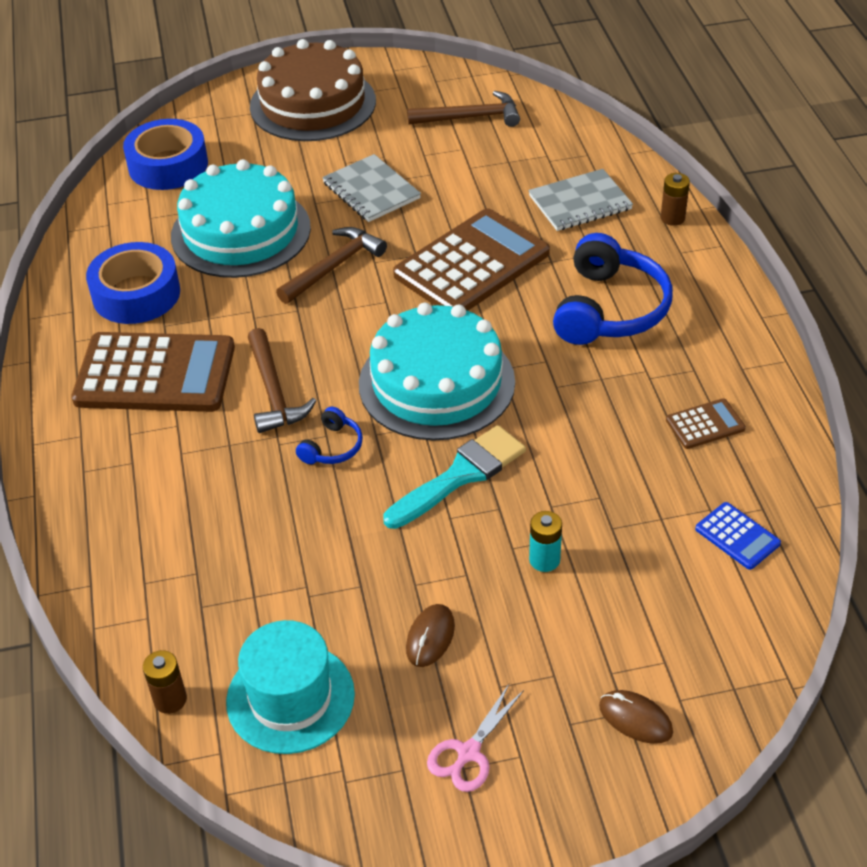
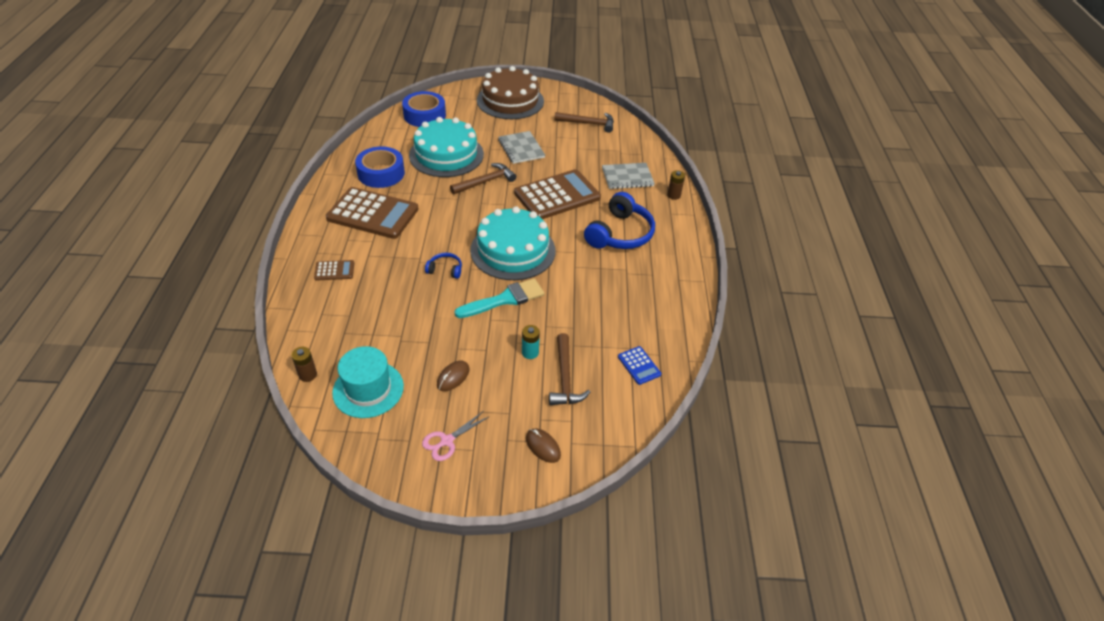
camera: 10 degrees right, 0 degrees up
(273, 392) = (428, 236): brown hammer -> brown hammer (565, 378)
(332, 447) = (445, 270): blue headphones -> blue headphones turned 120 degrees counterclockwise
(705, 424) = (646, 304): brown calculator -> brown calculator (334, 271)

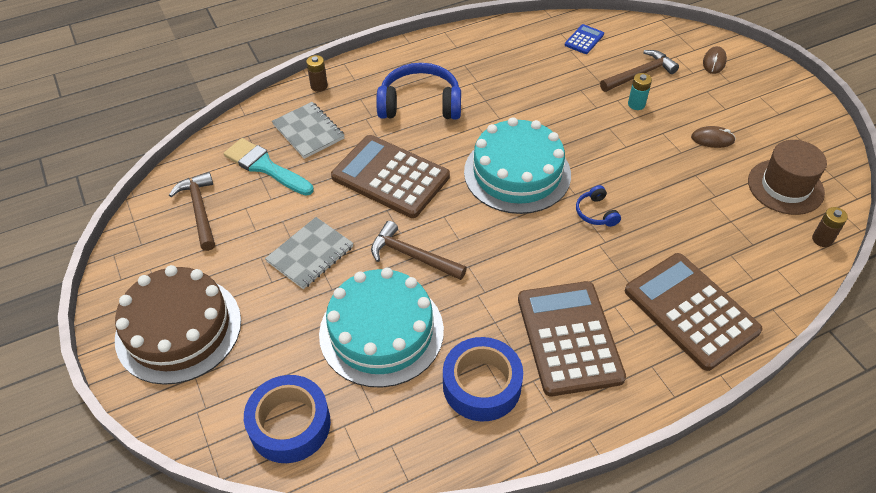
camera: 115 degrees left, 5 degrees up
(334, 271) = (691, 311): brown calculator -> brown calculator, size x2.28
(368, 389) = (785, 187): turquoise hat -> brown hat
(447, 441) = (770, 113): pink scissors -> none
(505, 299) = (591, 148): turquoise brush -> turquoise brush (265, 167)

